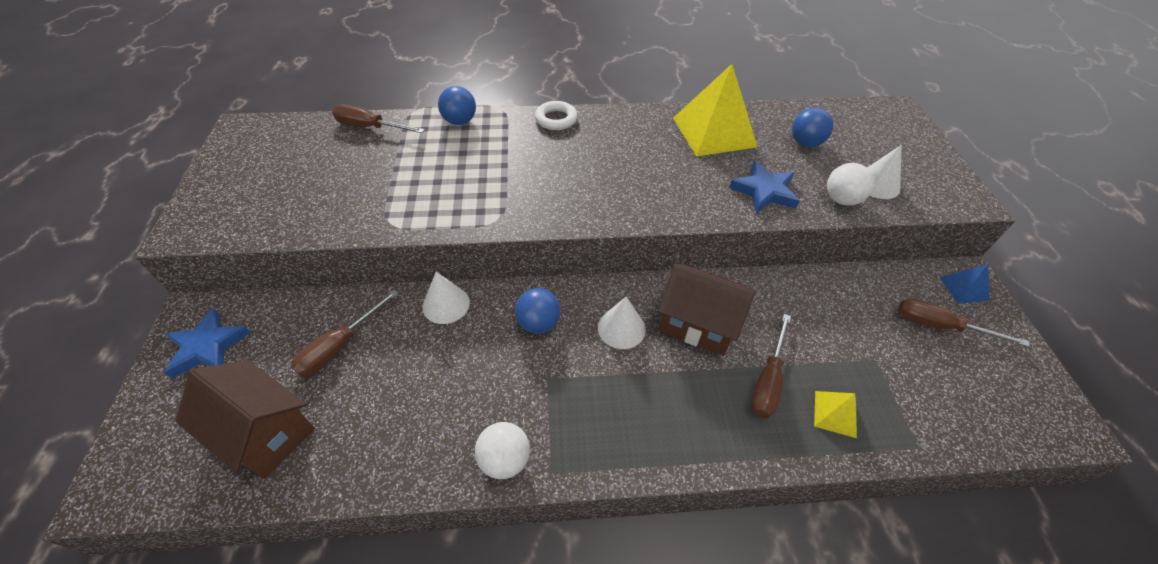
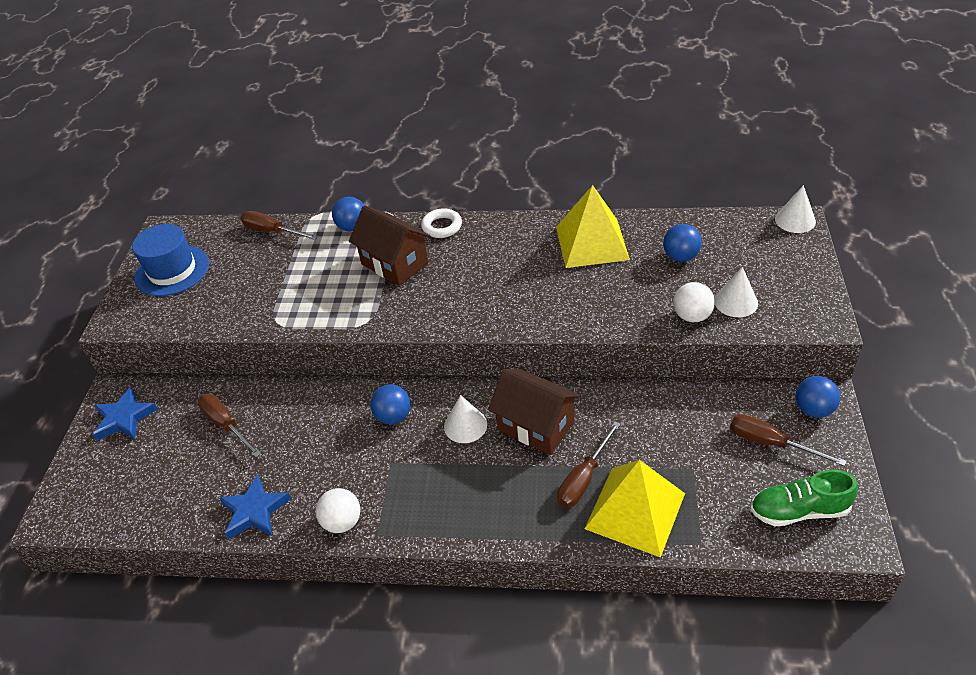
camera: 15 degrees right, 5 degrees down
(255, 170) = (172, 271): none -> blue hat
(264, 432) = (163, 486): brown house -> brown house (394, 263)
(339, 346) = (226, 425): brown screwdriver -> brown screwdriver turned 90 degrees clockwise
(446, 304) = (318, 395): white cone -> white cone (795, 220)
(764, 191) = (619, 305): blue star -> blue star (255, 511)
(835, 413) = (635, 510): yellow pyramid -> yellow pyramid, size x2.16
(964, 288) = (813, 409): blue pyramid -> blue ball
(999, 398) = (798, 510): none -> green shoe

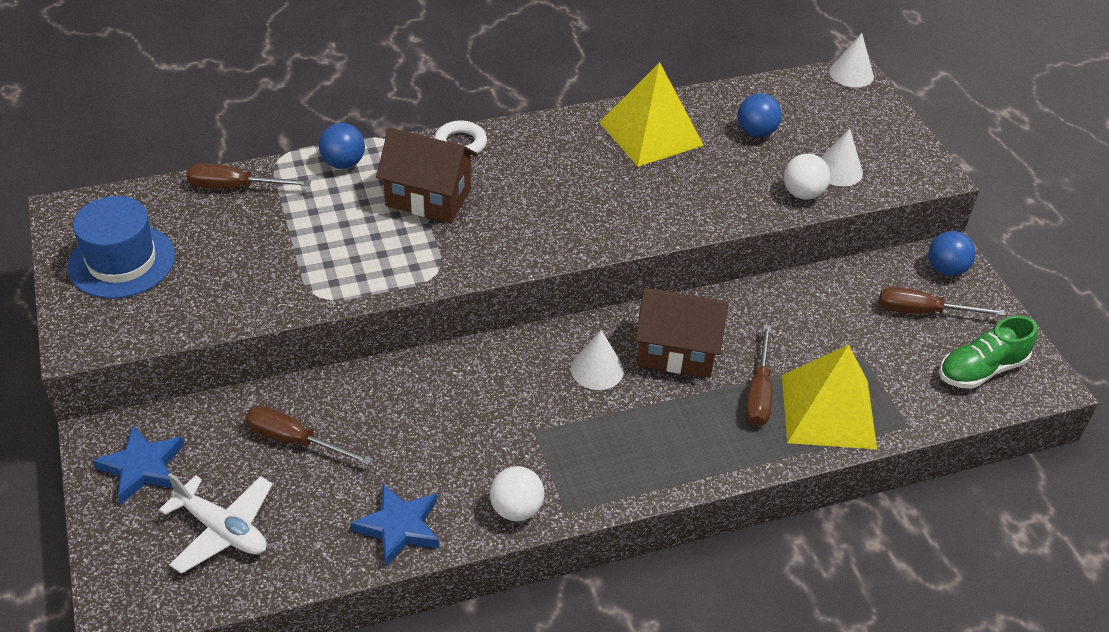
camera: 30 degrees left, 0 degrees up
(144, 477) = (222, 530): none -> white plane
(393, 416) = (506, 380): blue ball -> none

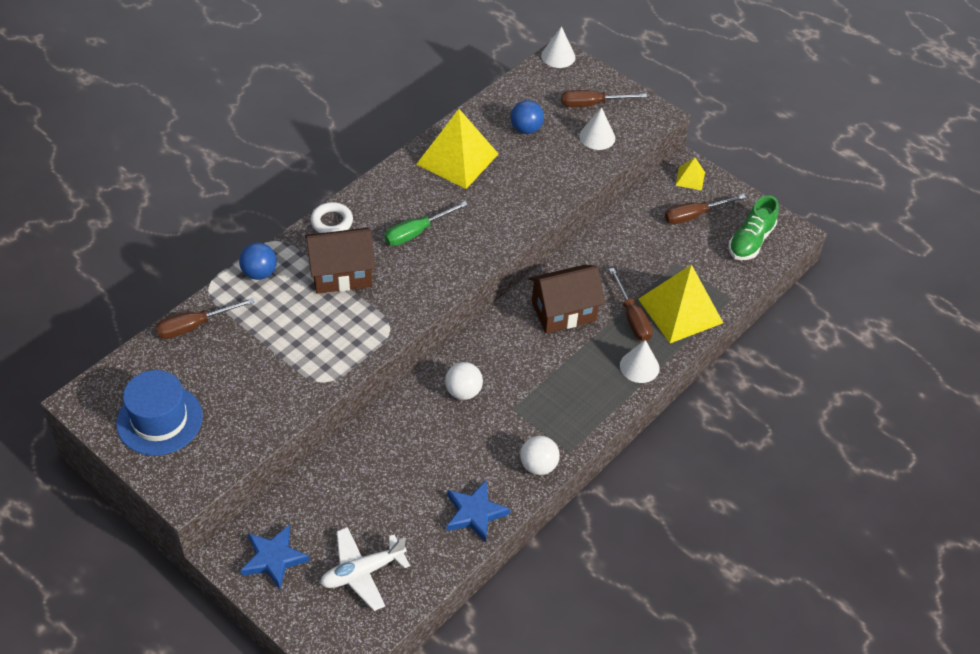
camera: 30 degrees left, 5 degrees up
(222, 530) = (362, 572): white plane -> white plane turned 150 degrees clockwise
(294, 440) = (362, 490): brown screwdriver -> brown screwdriver (592, 104)
(545, 188) = (416, 232): none -> green screwdriver
(597, 369) = (522, 347): white cone -> white cone (639, 366)
(802, 193) = (586, 164): white ball -> white ball (463, 392)
(945, 269) = (690, 178): blue ball -> yellow pyramid

